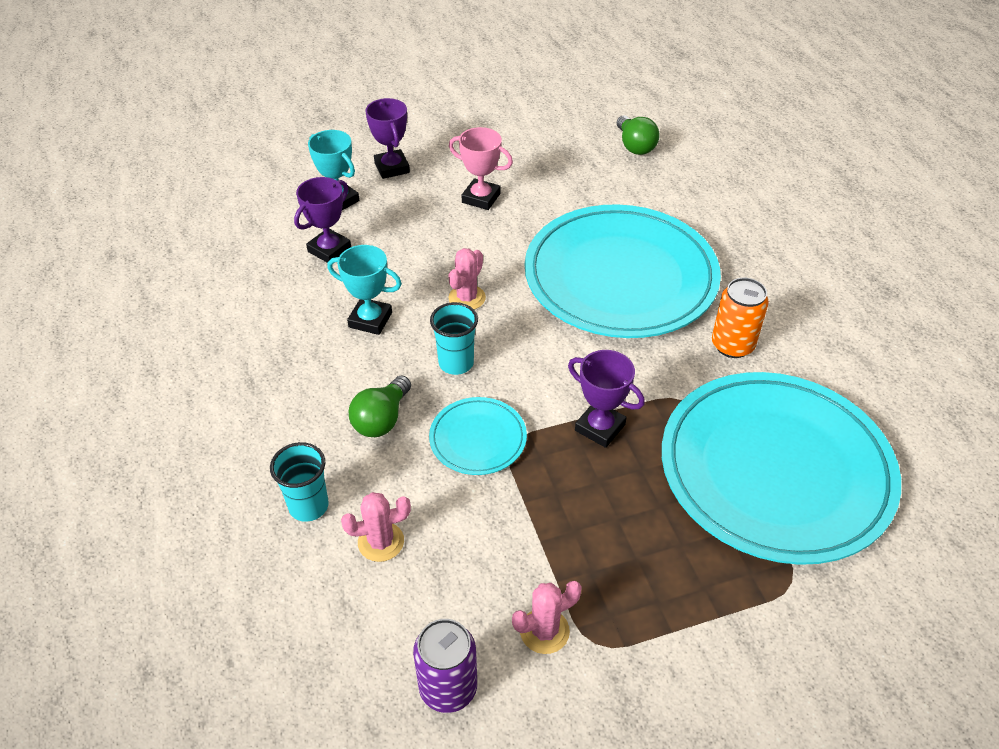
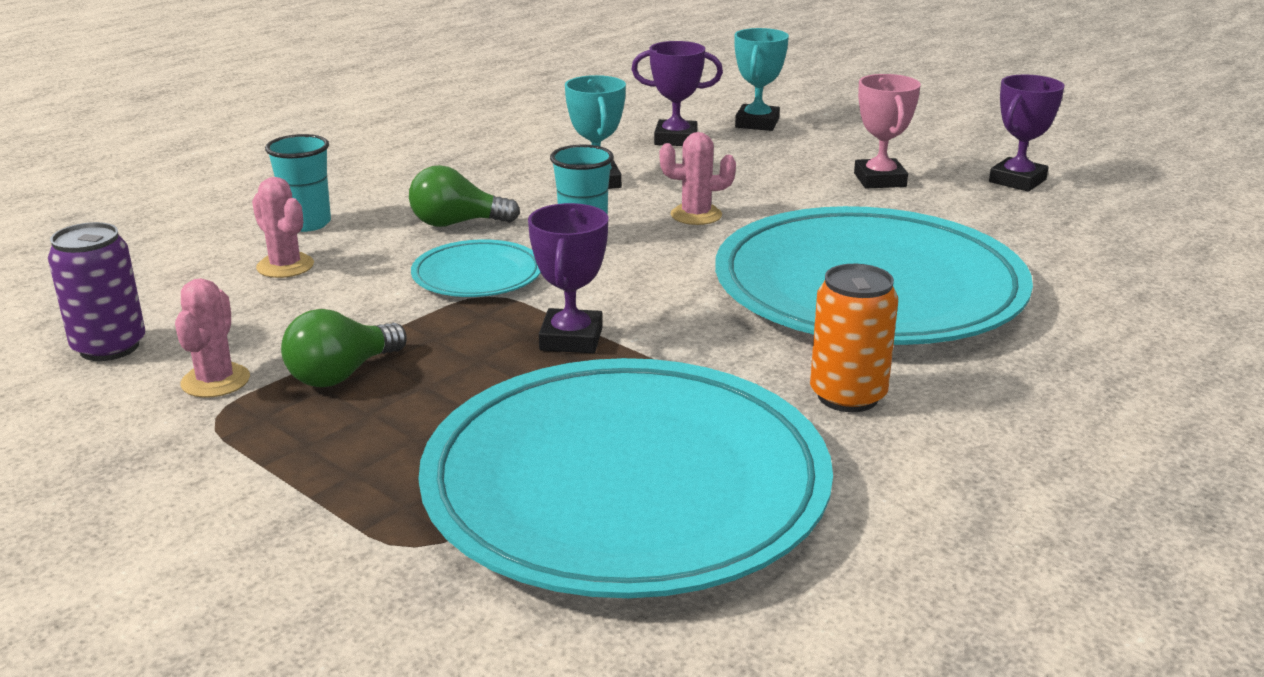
camera: 60 degrees right, 20 degrees down
(392, 168) = (852, 130): purple trophy -> purple trophy (1017, 181)
(544, 631) = (215, 381): pink cactus -> pink cactus turned 60 degrees clockwise
(635, 146) = (1159, 236): green light bulb -> green light bulb (342, 374)

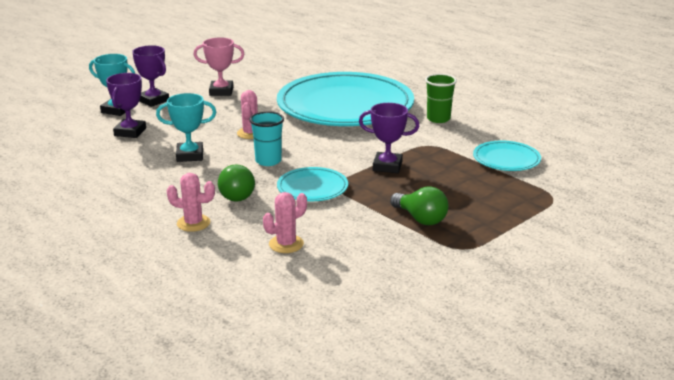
camera: 85 degrees left, 0 degrees up
(109, 347) = (387, 290): purple can -> none
(215, 381) = (427, 252): pink cactus -> pink cactus (193, 223)
(307, 223) = (220, 242): turquoise cup -> none
(625, 486) = (506, 159): turquoise plate -> turquoise plate, size x0.43
(848, 396) = (438, 119): orange can -> green cup
(1017, 181) = (235, 67): purple trophy -> purple trophy (153, 100)

